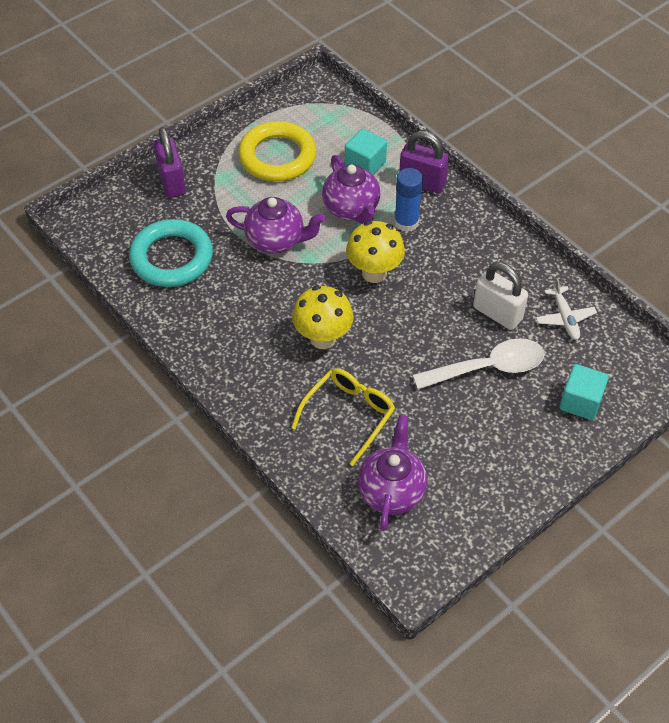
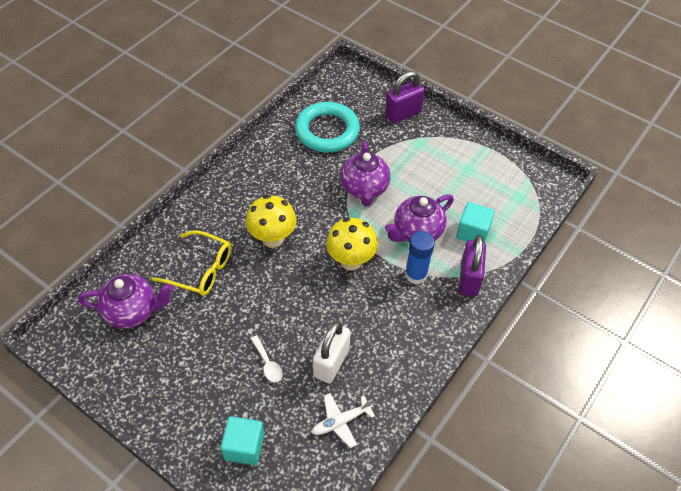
camera: 75 degrees right, 0 degrees up
(277, 156) = (457, 171): yellow ring -> none
(488, 368) = (268, 363): white spoon -> white spoon, size x0.48

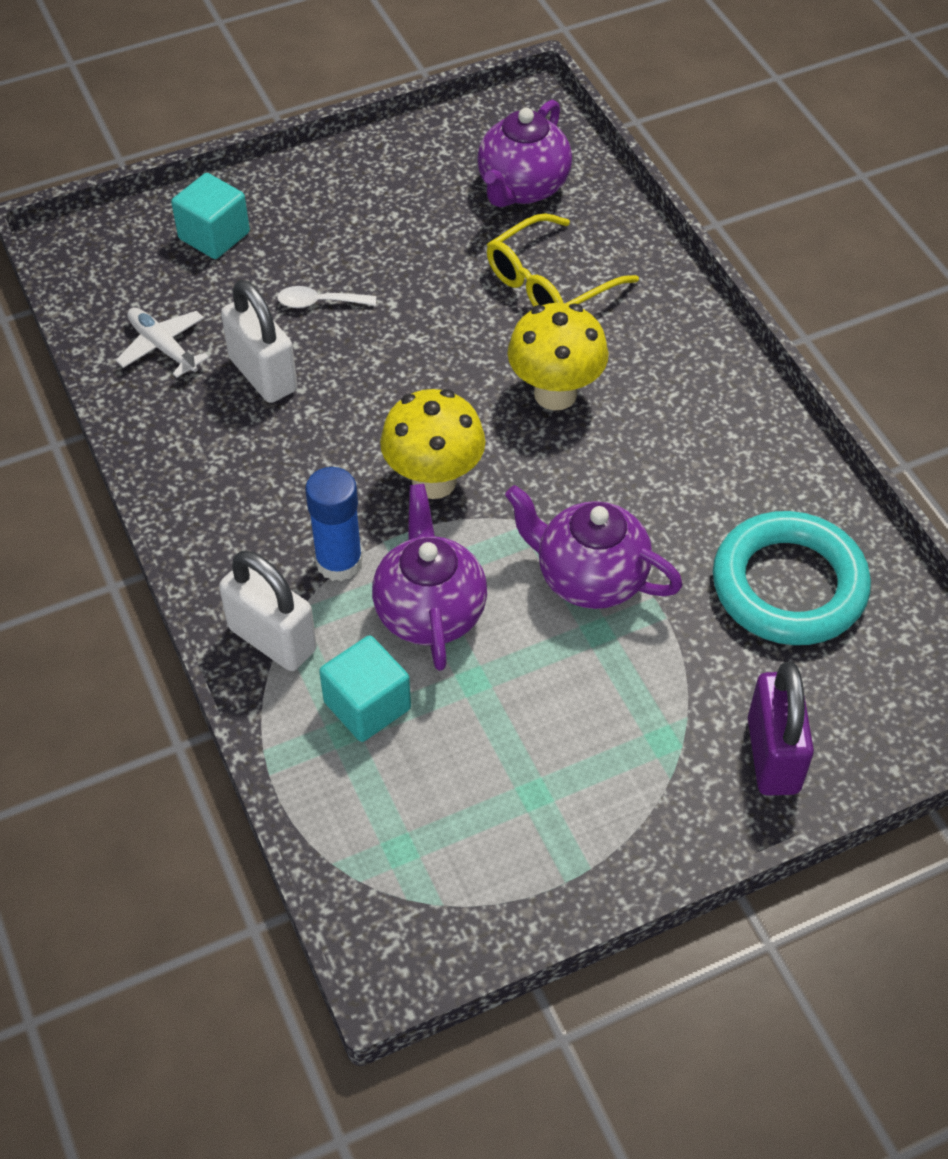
camera: 120 degrees right, 0 degrees up
(341, 421) = (163, 347): white plane -> white plane turned 45 degrees counterclockwise
(469, 278) = (272, 639): purple padlock -> white padlock

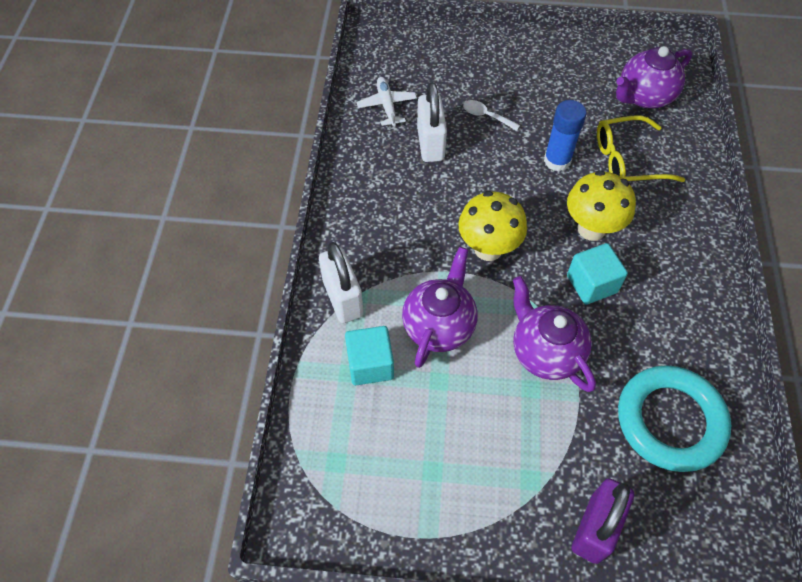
camera: 30 degrees right, 5 degrees up
(214, 236) = (451, 55): turquoise cube -> turquoise cube (591, 284)
(339, 562) = (406, 271): blue glue stick -> blue glue stick (557, 161)

